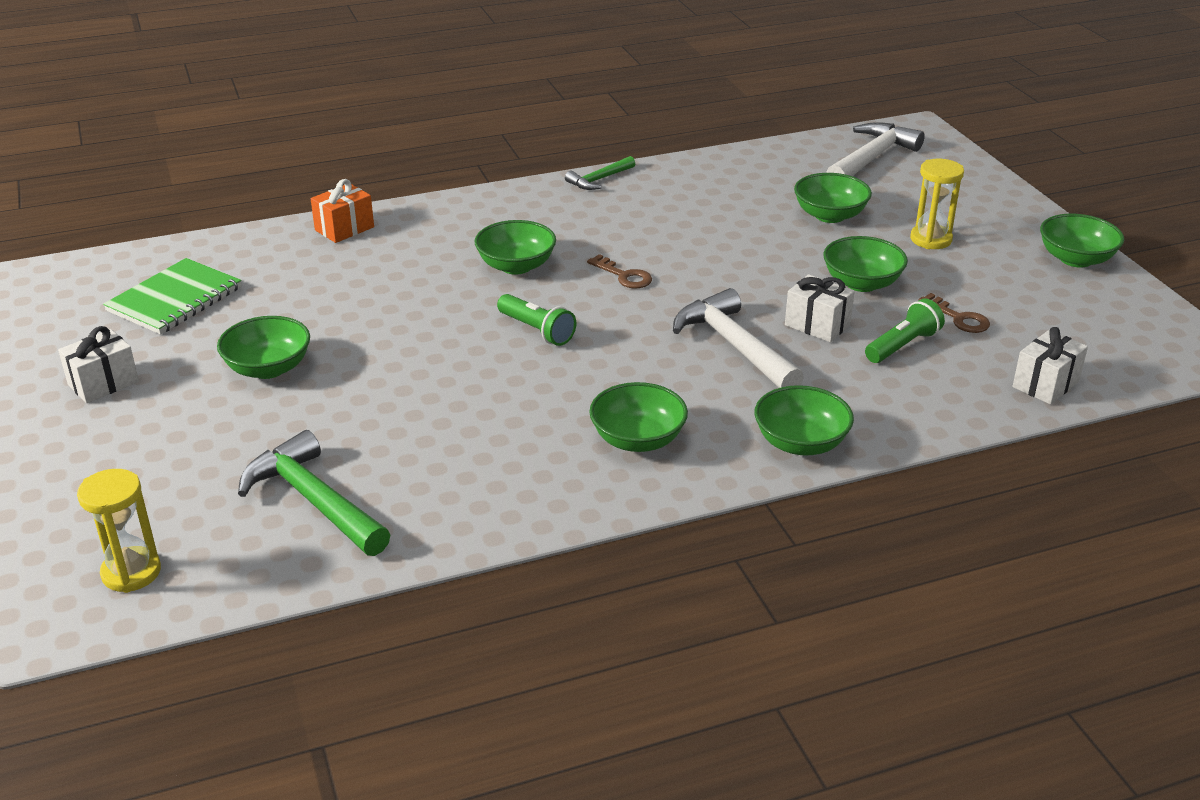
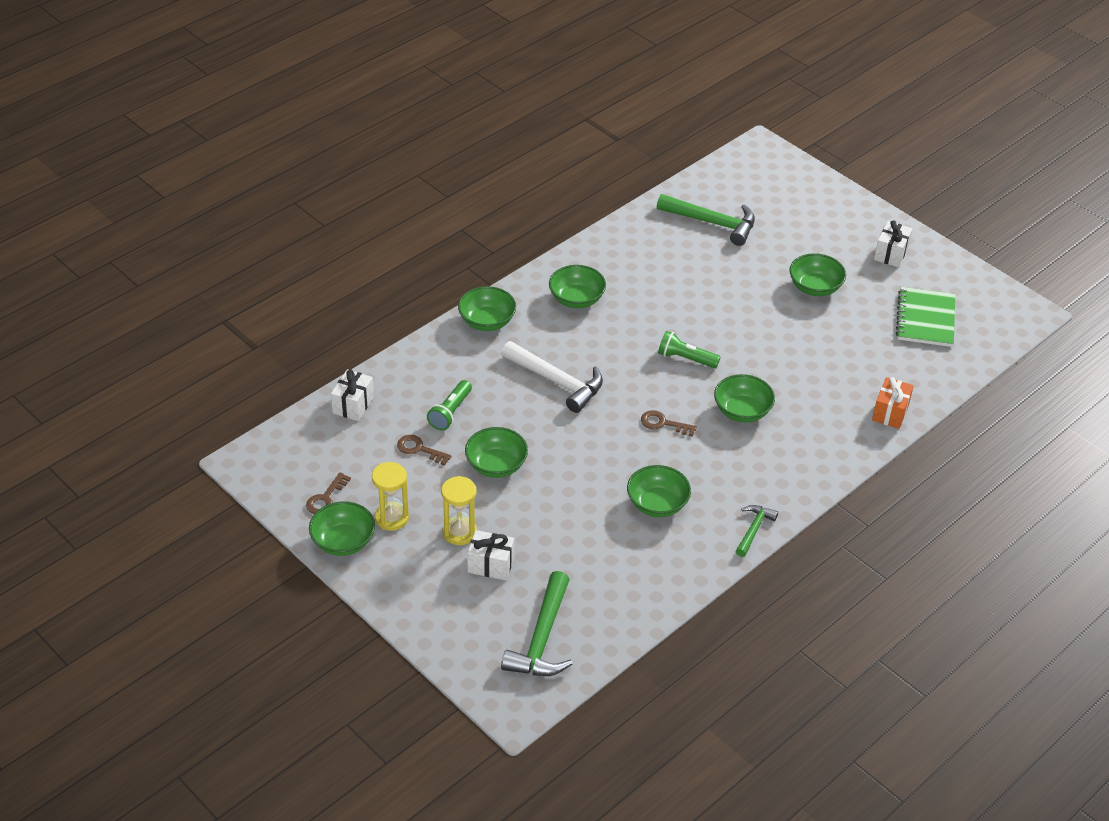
camera: 155 degrees right, 10 degrees up
(131, 572) = (758, 172): yellow hourglass -> yellow hourglass (391, 518)
(817, 325) = (512, 415): white gift -> white gift (490, 565)
(830, 215) = (547, 539): green bowl -> green bowl (657, 504)
(871, 158) = (542, 638): white hammer -> green hammer
(1095, 299) = (326, 498): none -> brown key

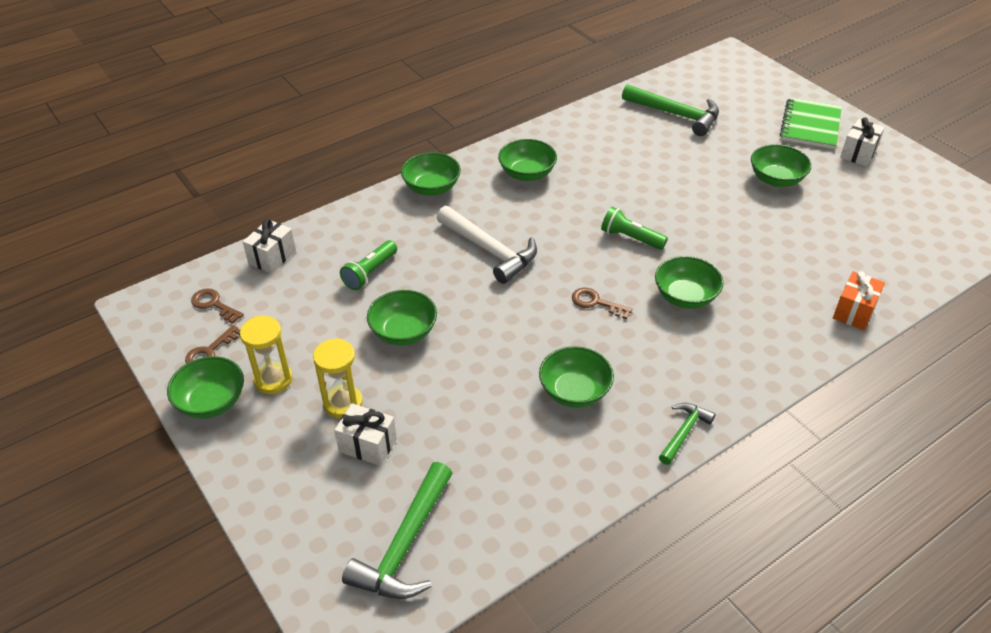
camera: 10 degrees right, 0 degrees up
(419, 449) = (326, 308): brown key -> brown key (214, 304)
(925, 319) = (895, 218): green notebook -> green notebook (810, 125)

